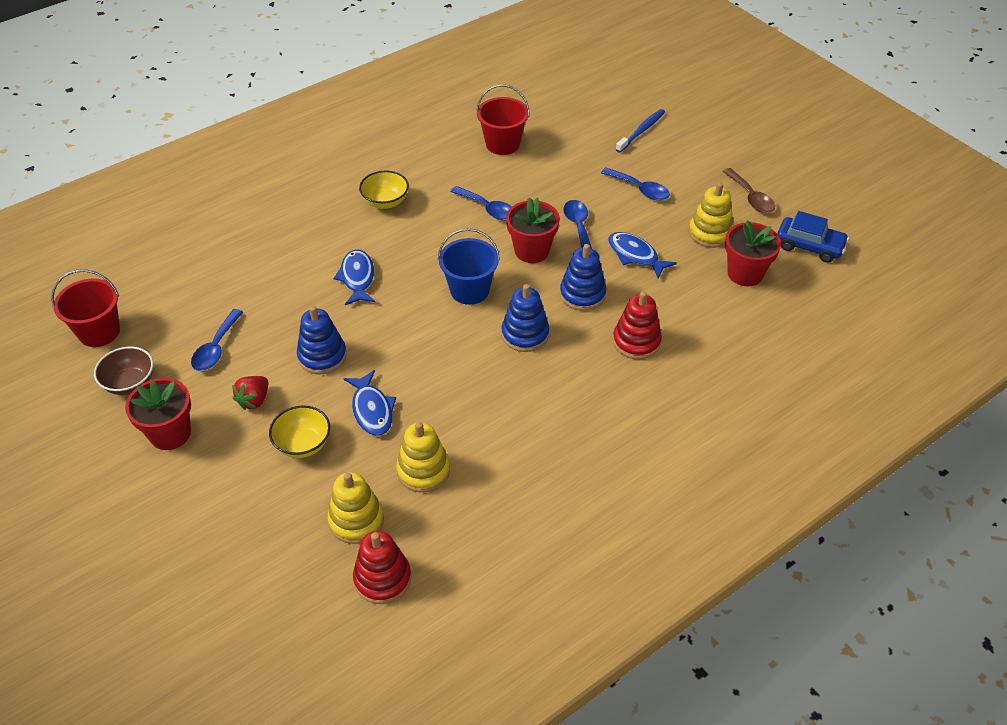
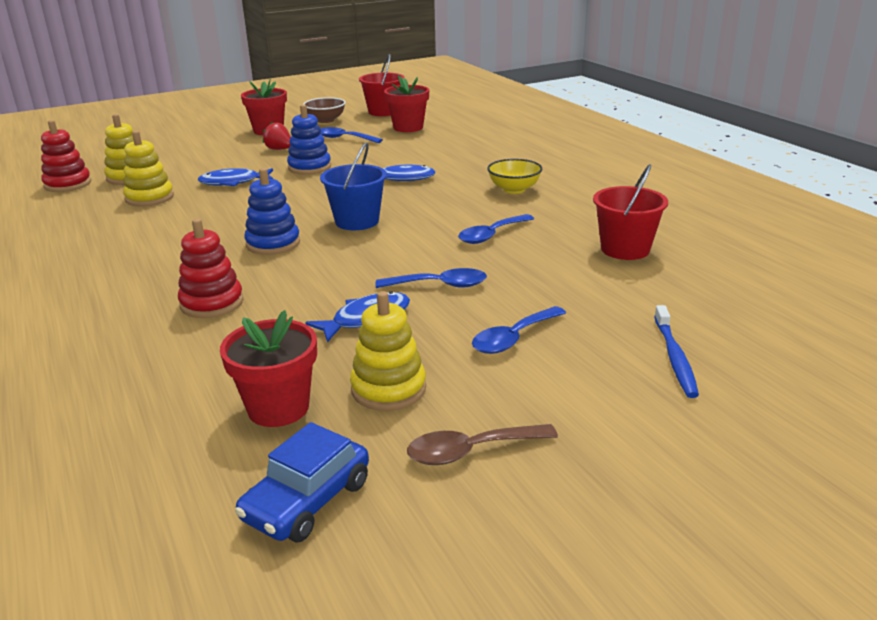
camera: 100 degrees right, 20 degrees down
(303, 444) = (220, 163): yellow bowl -> none
(531, 251) = (405, 254): red flower pot -> red flower pot (408, 127)
(582, 294) = (313, 278): blue stacking toy -> none
(641, 131) = (674, 358): blue toothbrush -> blue toothbrush turned 45 degrees clockwise

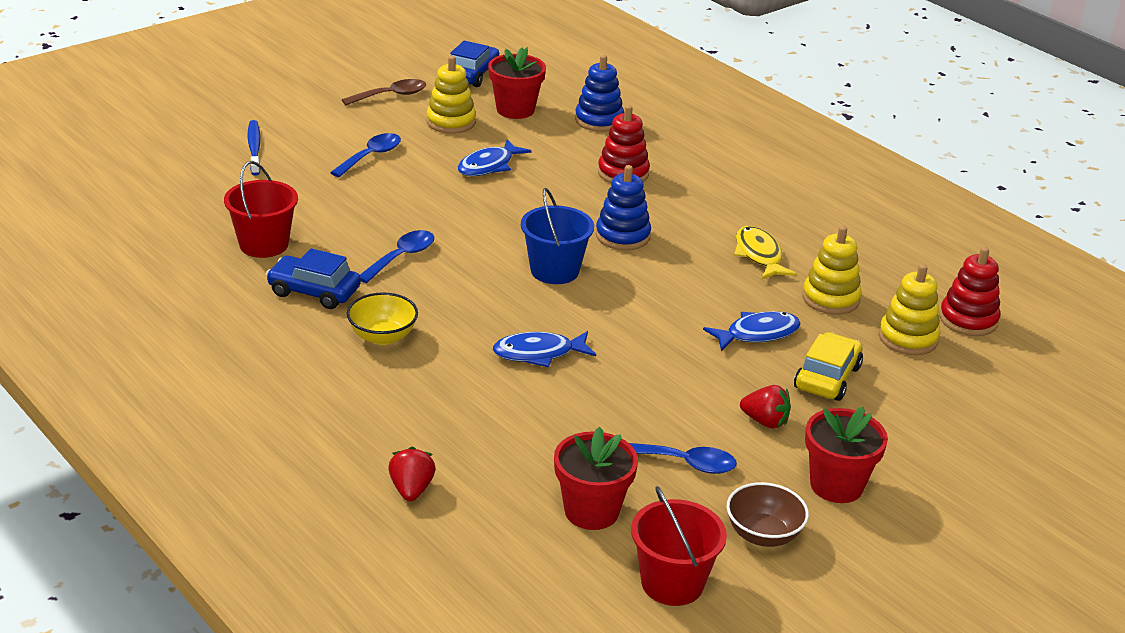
camera: 165 degrees right, 5 degrees up
(165, 225) = (759, 255): none -> yellow fish
(215, 163) = (827, 377): none -> yellow car
(309, 167) = (682, 374): blue stacking toy -> blue stacking toy (599, 120)
(440, 285) = (439, 197): blue spoon -> none
(503, 135) = (411, 489): none -> red strawberry
(570, 215) = (314, 292): none -> blue car

